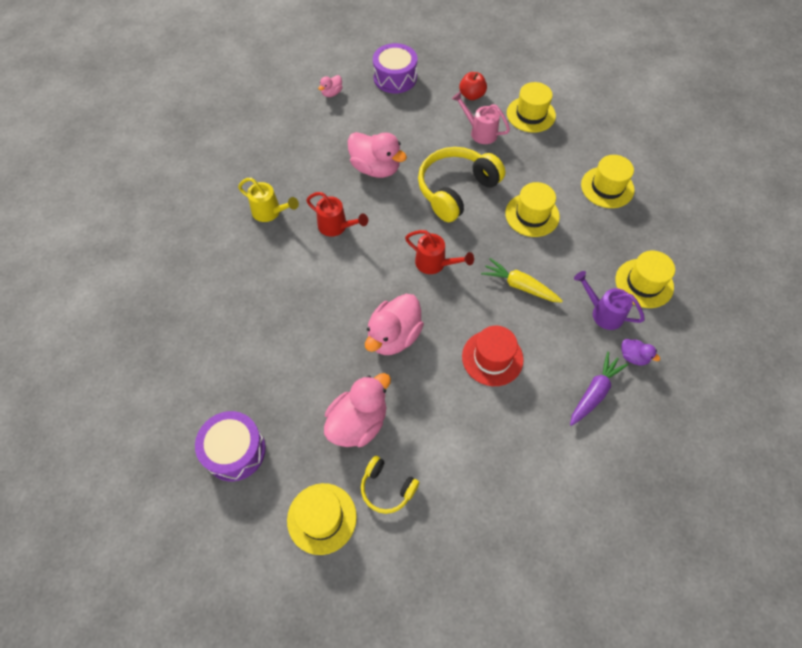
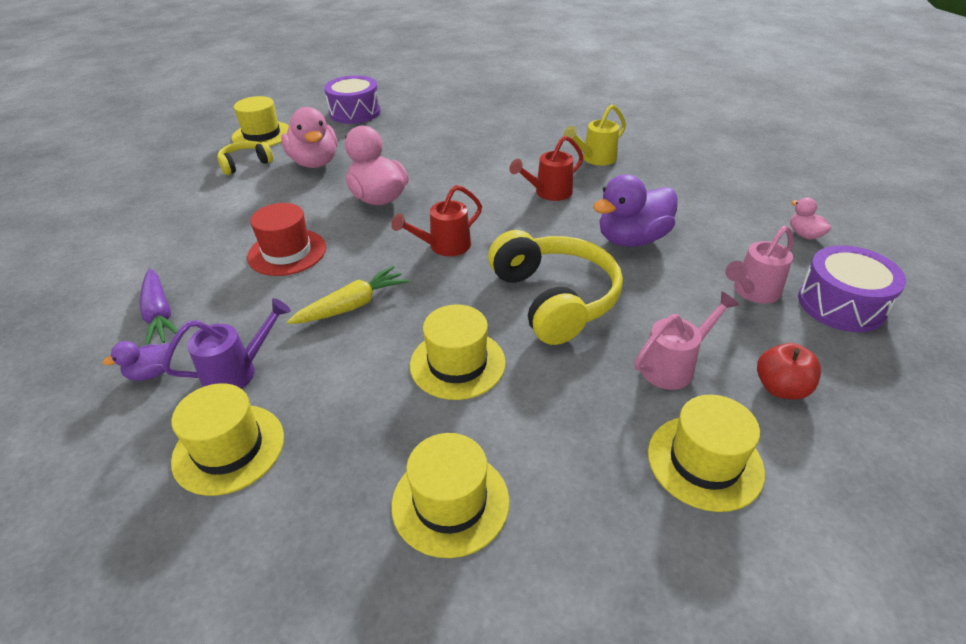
camera: 115 degrees right, 20 degrees down
(376, 168) = (632, 239): pink duck -> purple duck
(402, 110) = (753, 292): none -> pink watering can

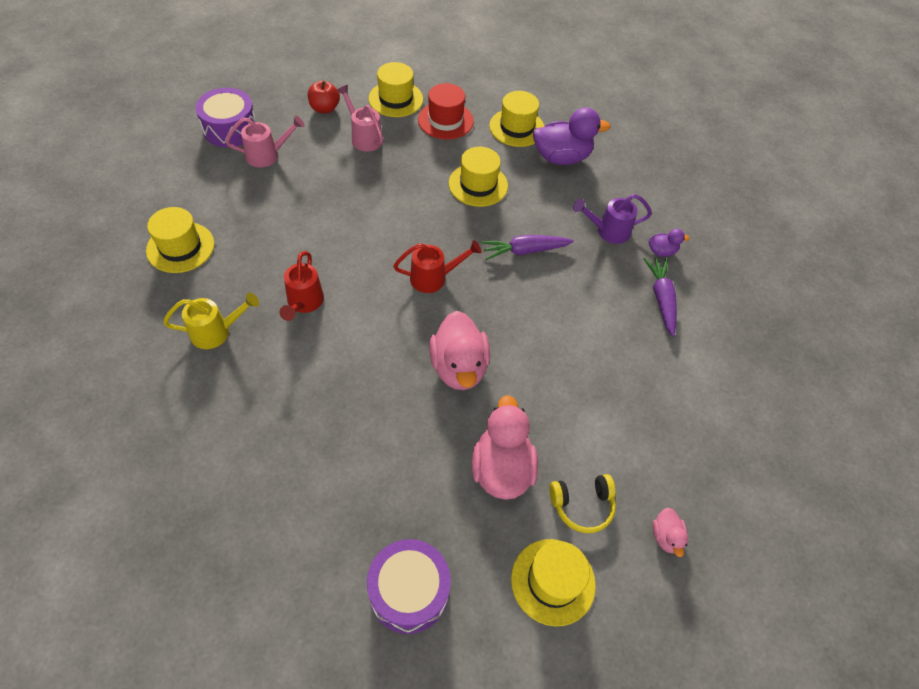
camera: 160 degrees left, 15 degrees up
(229, 448) = (615, 188): yellow hat -> yellow hat (180, 247)
(287, 252) = (560, 326): red hat -> red hat (445, 120)
(352, 305) = (524, 251): yellow carrot -> purple carrot
(549, 193) = (304, 303): red watering can -> red watering can turned 105 degrees clockwise
(554, 299) = (390, 201): yellow headphones -> none
(632, 239) = (292, 224): purple duck -> purple duck (561, 157)
(673, 366) = (364, 137): pink watering can -> pink watering can turned 60 degrees clockwise
(804, 235) = (173, 176): pink duck -> pink duck (666, 536)

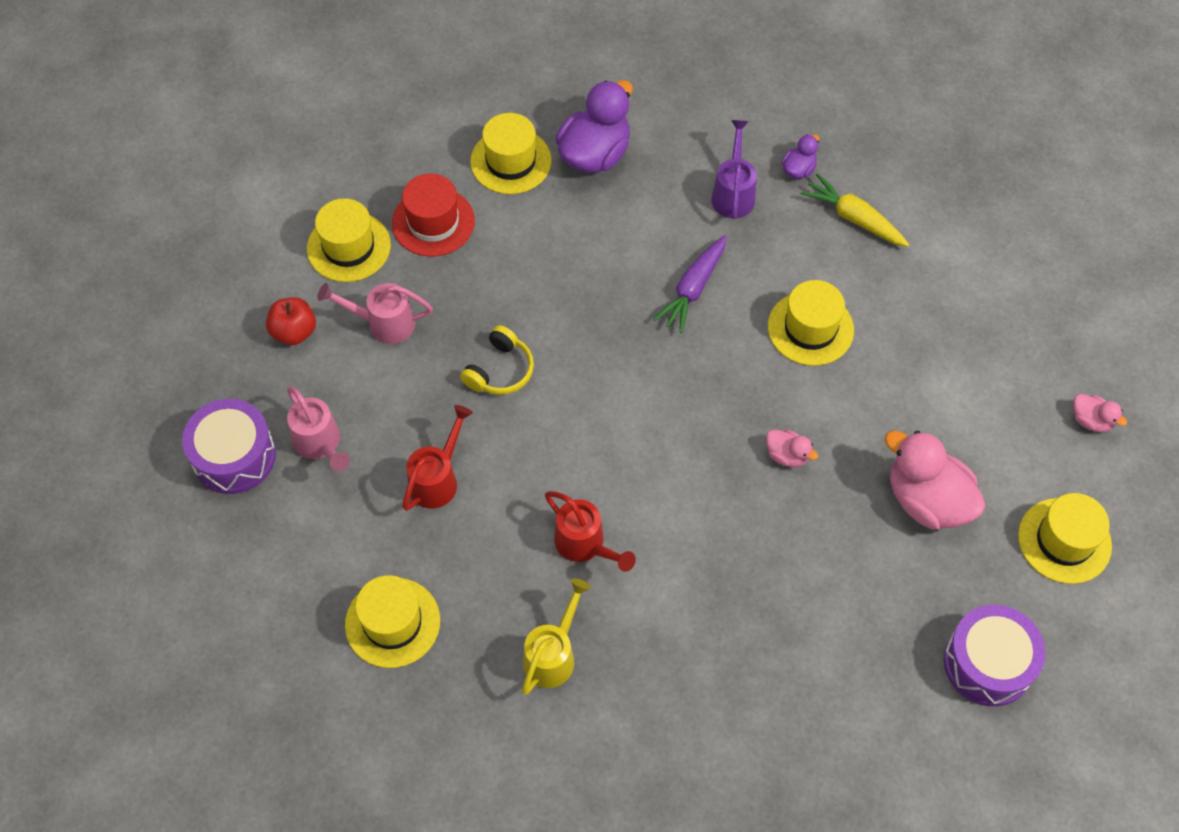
camera: 45 degrees left, 5 degrees up
(267, 155) = (320, 444): pink watering can -> pink watering can turned 120 degrees clockwise
(433, 278) = (656, 399): red watering can -> red watering can (437, 479)
(459, 367) = (787, 455): pink duck -> pink duck, size x0.48
(478, 185) = (563, 263): yellow hat -> yellow hat (810, 328)
(582, 505) = (1013, 462): yellow headphones -> yellow headphones (500, 370)
(608, 231) = (733, 194): purple watering can -> purple watering can turned 150 degrees clockwise
(661, 299) = (853, 218): purple carrot -> yellow carrot

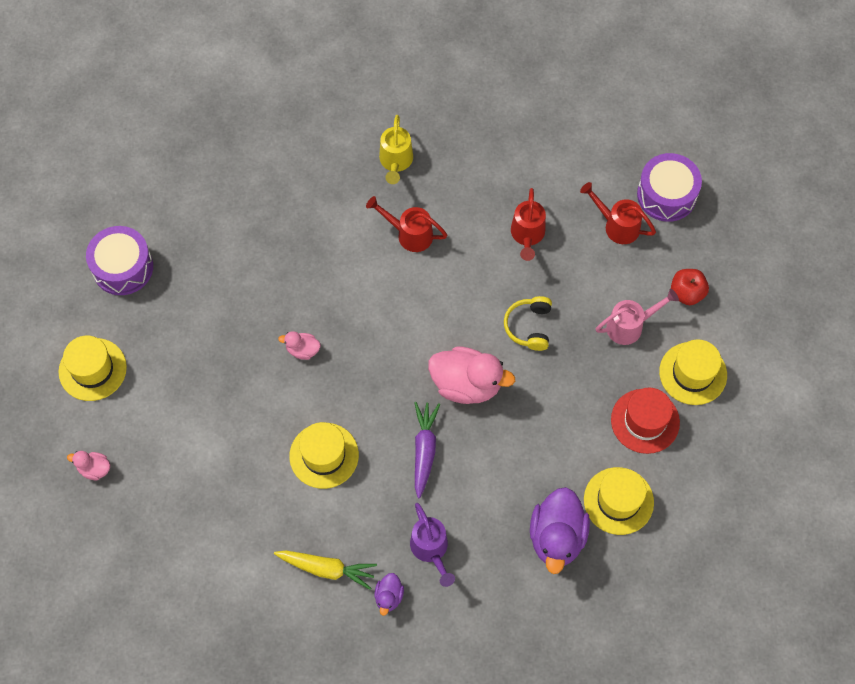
camera: 155 degrees right, 5 degrees up
(320, 444) = (617, 226): pink watering can -> red watering can
(392, 622) = (502, 140): yellow hat -> none
(927, 500) = (195, 358): pink duck -> pink duck (466, 384)

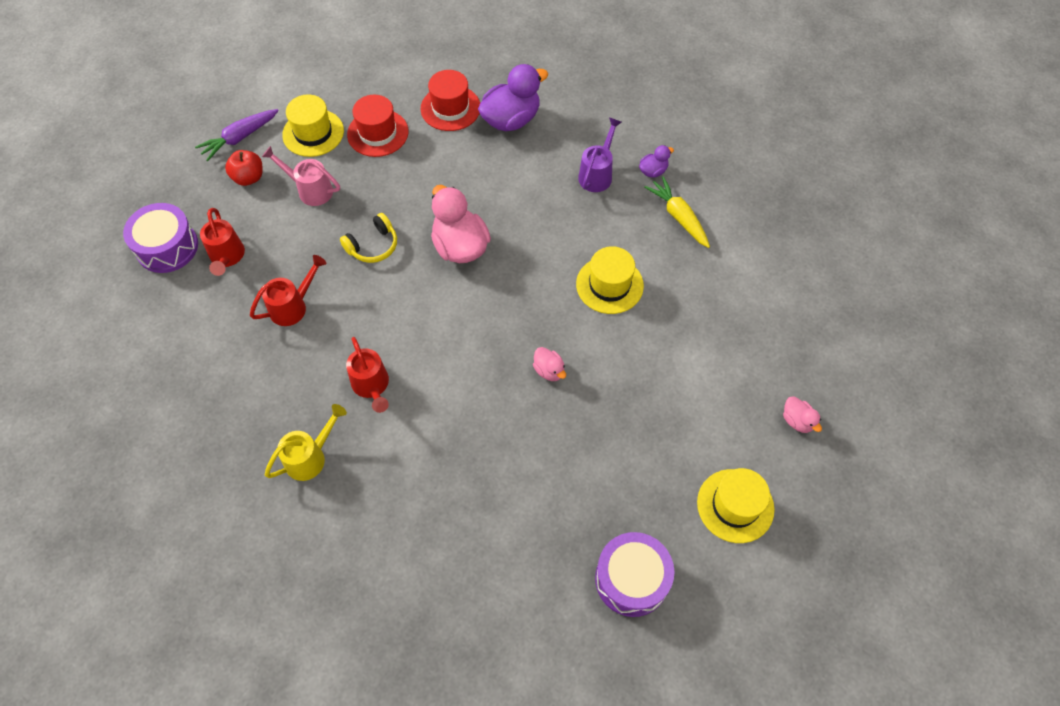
camera: 135 degrees left, 5 degrees down
(424, 450) = (536, 231): purple carrot -> purple carrot (239, 138)
(618, 501) = (450, 108): yellow hat -> red hat

